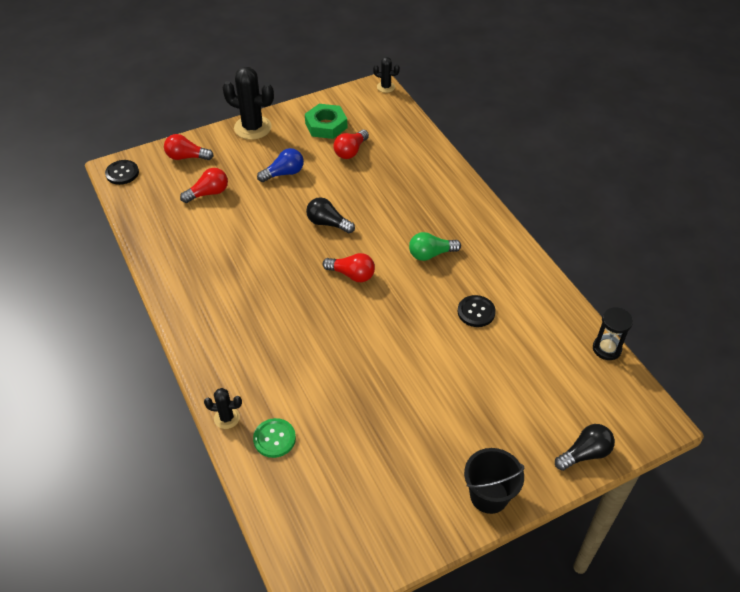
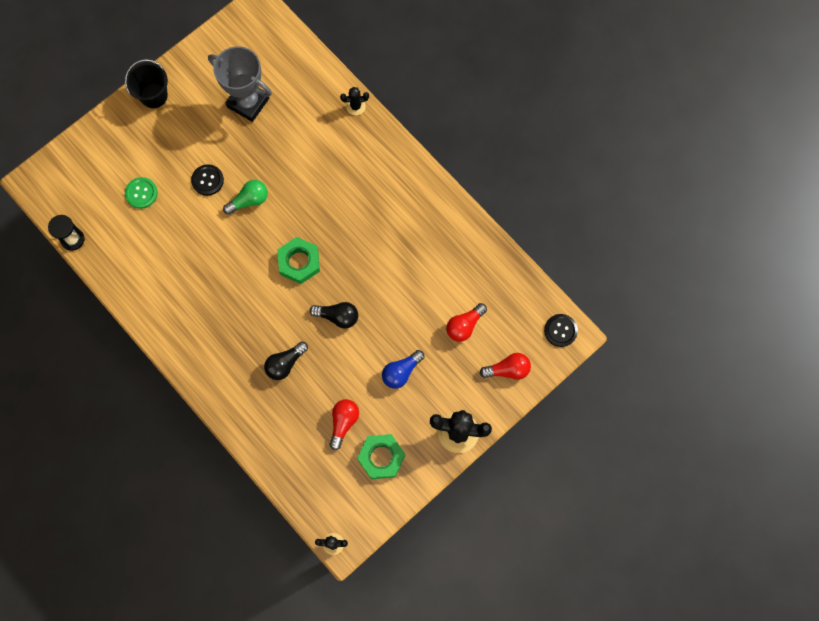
camera: 165 degrees right, 25 degrees up
(274, 439) = (315, 99): green button -> green button (141, 193)
(352, 275) = (299, 262): red light bulb -> green nut
(362, 455) = (248, 102): none -> grey trophy
(431, 254) = (234, 303): green light bulb -> green light bulb (249, 200)
(476, 312) = (184, 249): black button -> black button (207, 180)
(584, 454) = (88, 143): black light bulb -> black light bulb (285, 363)

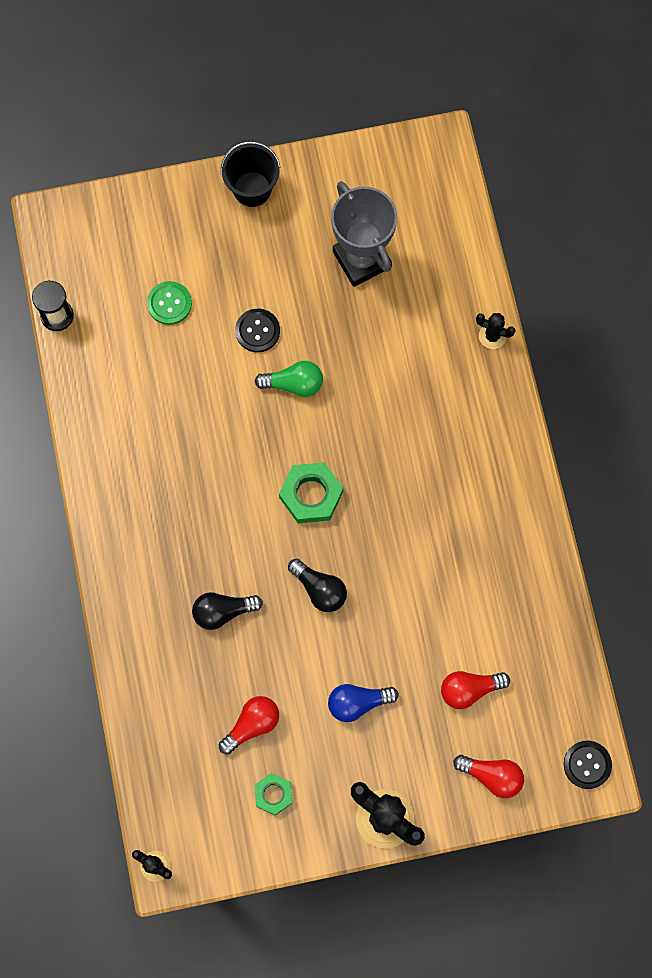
camera: 30 degrees right, 0 degrees up
(381, 457) = (273, 794): green nut -> green nut, size x0.62

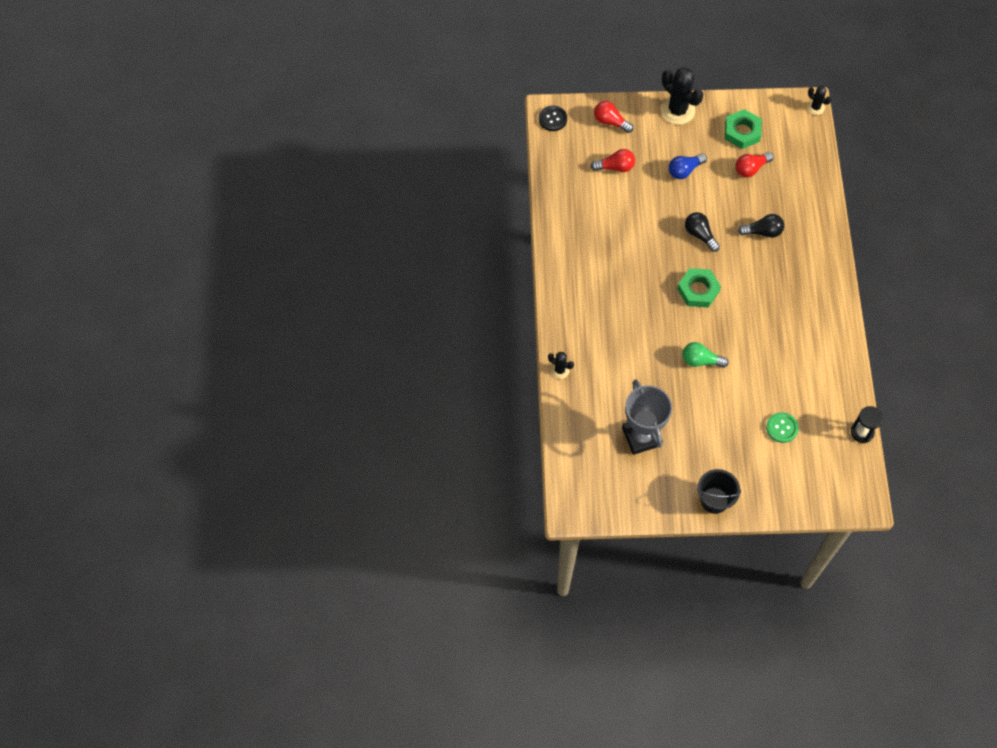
camera: 170 degrees left, 10 degrees down
(257, 331) = (721, 399): black button -> none
(273, 794) = (742, 132): green nut -> green nut, size x1.62
(358, 703) = (684, 170): blue light bulb -> blue light bulb turned 150 degrees clockwise

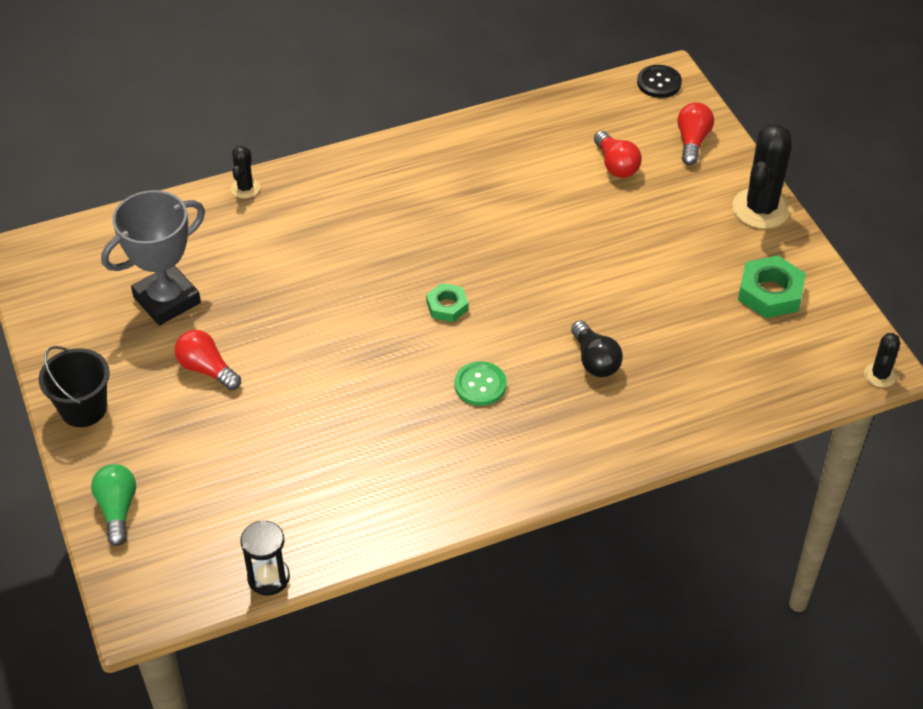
camera: 70 degrees right, 15 degrees down
(684, 170) = (656, 241): blue light bulb -> none
(698, 290) = (447, 306): green nut -> green nut, size x0.62
(700, 235) = (548, 286): black light bulb -> none
(701, 360) = (323, 337): green light bulb -> green light bulb (117, 509)
(751, 168) = (707, 319): red light bulb -> red light bulb (207, 369)
(782, 428) = (239, 465): green button -> green button (480, 385)

